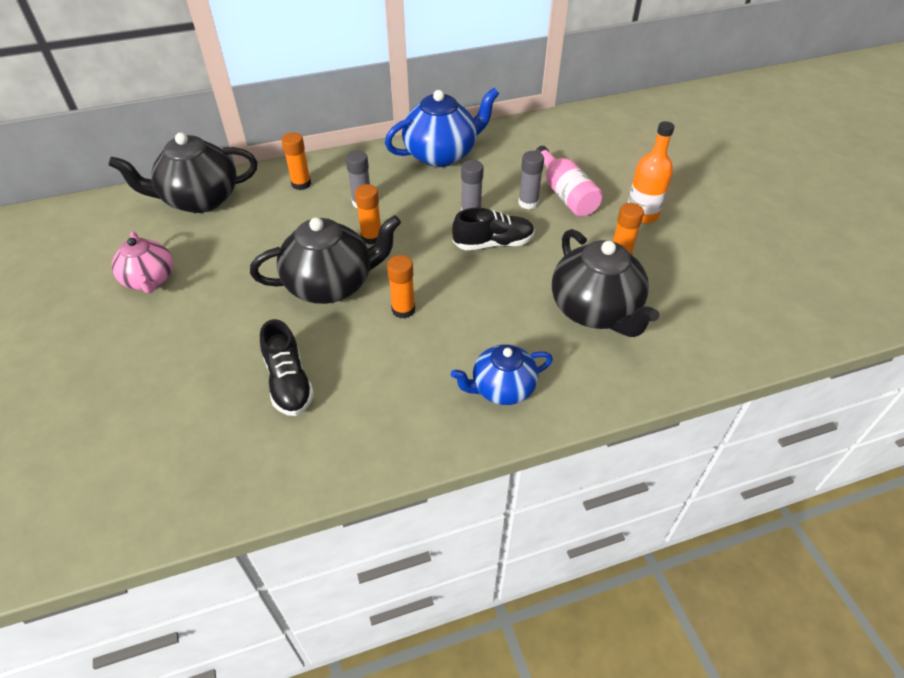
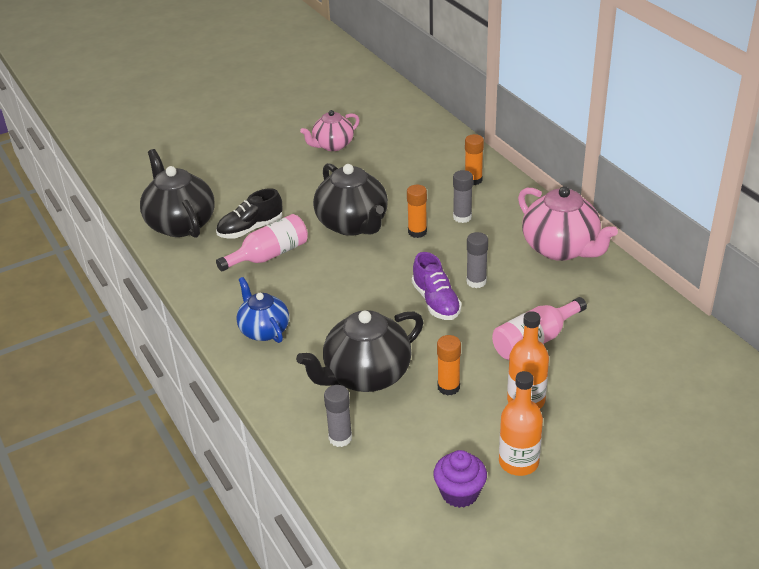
camera: 80 degrees right, 10 degrees down
(200, 200) = (430, 139): black teapot -> black teapot (180, 224)
(356, 369) = (269, 255): none -> pink bottle
(403, 309) = (335, 265): orange glue stick -> none
(441, 154) = (561, 248): blue teapot -> pink teapot
(493, 243) = (436, 302): black shoe -> purple shoe
(528, 203) = (507, 316): grey glue stick -> grey glue stick (340, 438)
(716, 232) = (518, 462): none -> orange bottle
(754, 272) = (459, 493): none -> purple cupcake

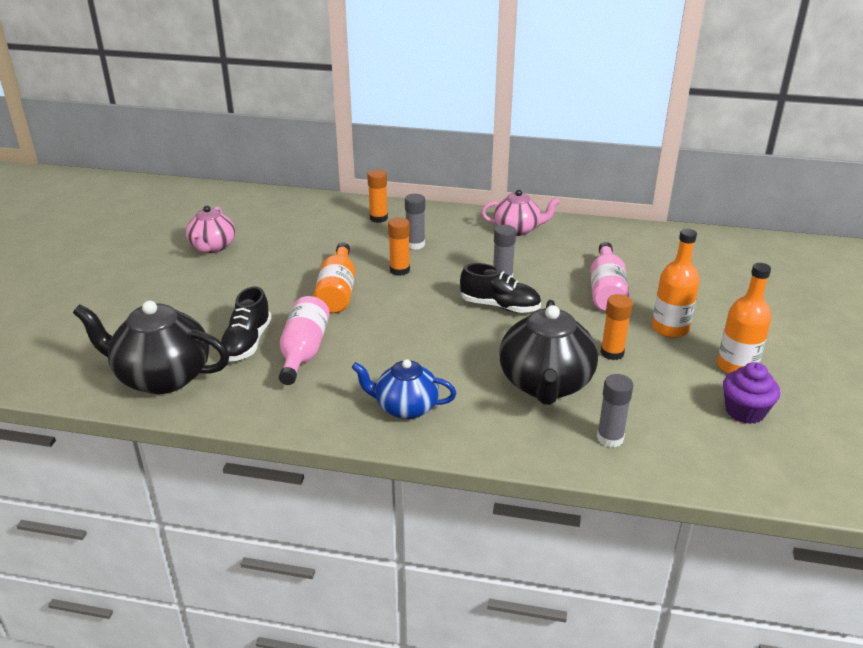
camera: 50 degrees left, 5 degrees down
(353, 224) = (337, 291): black teapot -> orange bottle
(436, 302) = (500, 306): purple shoe -> black shoe
(561, 248) = (518, 229): pink teapot -> pink teapot, size x0.63

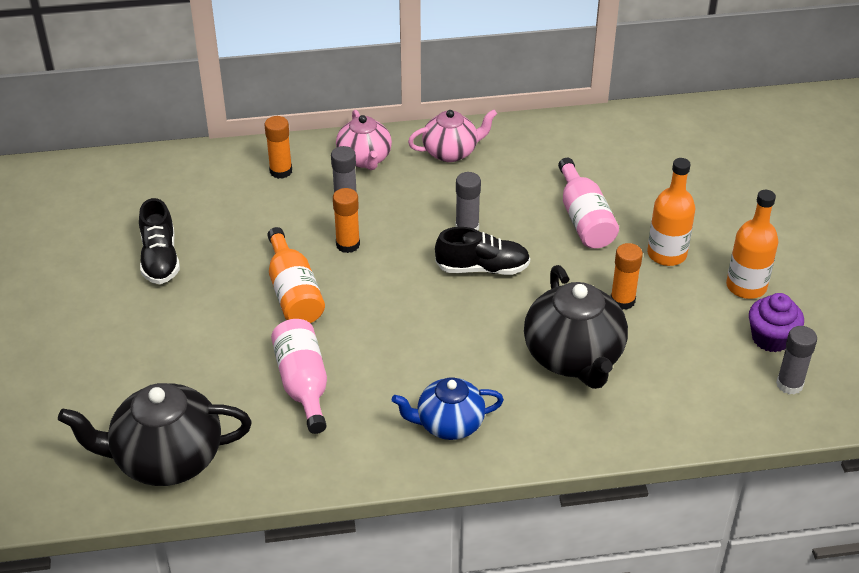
camera: 20 degrees left, 10 degrees up
(212, 247) = (104, 264): pink teapot -> pink teapot (364, 159)
(247, 342) = (233, 389): black shoe -> black shoe (160, 259)
(610, 438) = (661, 404): grey glue stick -> grey glue stick (789, 384)

